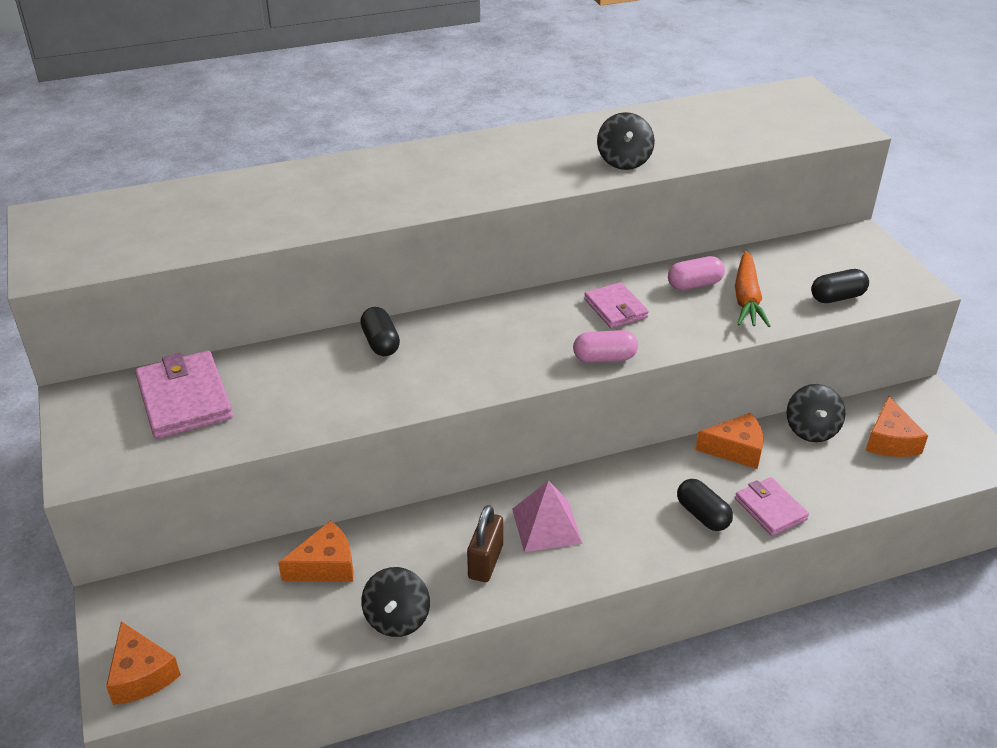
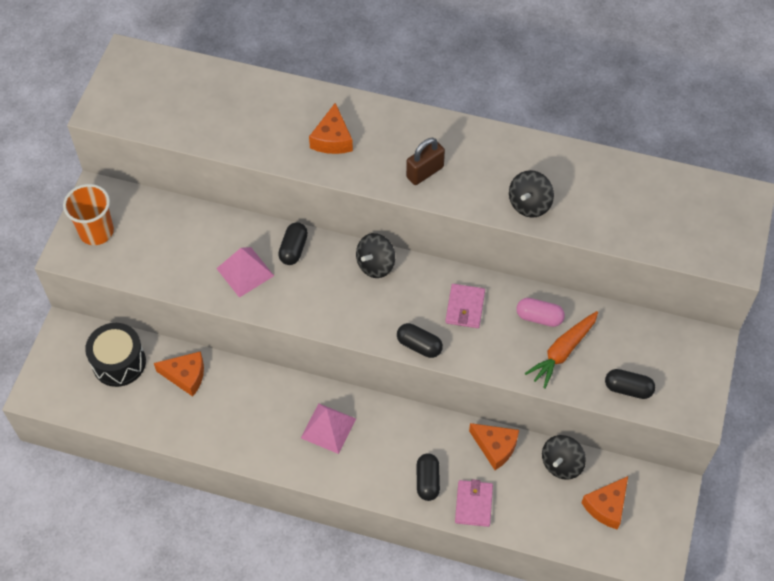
camera: 35 degrees right, 20 degrees up
(108, 433) = (96, 231): none -> orange cup
(141, 675) = (50, 387): orange cheese -> orange cheese (332, 139)
(184, 399) = (152, 229): pink wallet -> none
(222, 597) = (119, 362): none -> black drum
(342, 386) = (245, 272): none -> pink pyramid
(397, 618) = (198, 436): black spinning top -> black spinning top (375, 265)
(485, 562) = (273, 430): brown padlock -> brown padlock (425, 172)
(604, 358) = (419, 345): pink capsule -> black capsule

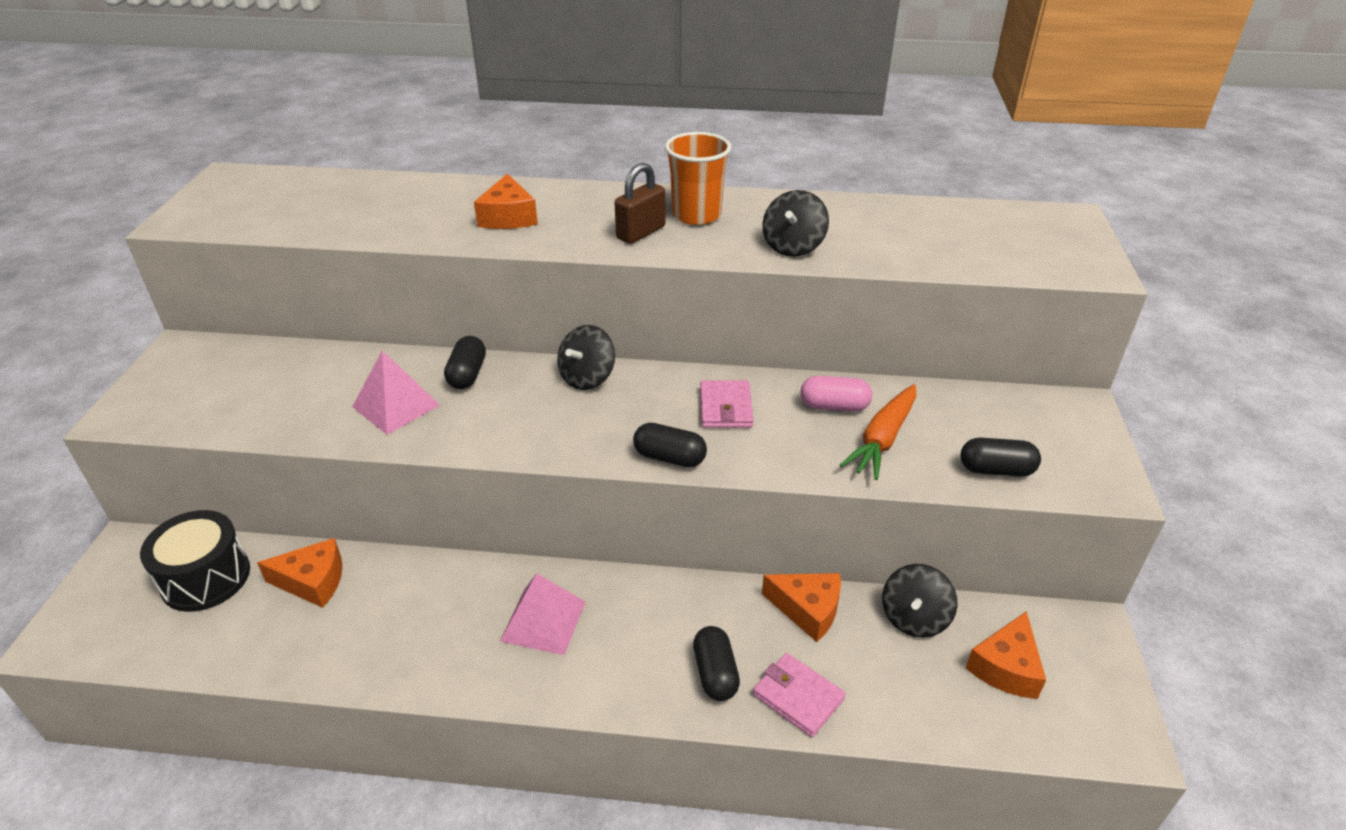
camera: 10 degrees left, 20 degrees down
(96, 231) = (172, 387): orange cup -> orange cup (696, 215)
(473, 504) = (798, 697): pink wallet -> pink wallet turned 45 degrees counterclockwise

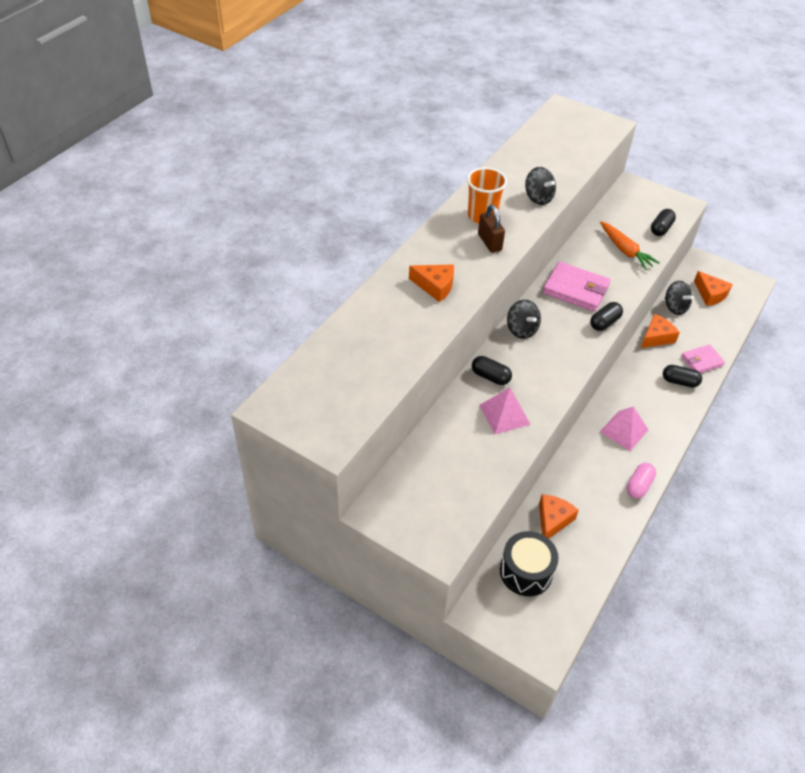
camera: 65 degrees left, 10 degrees up
(725, 408) = (575, 289): pink wallet -> pink wallet, size x1.61
(834, 406) = (593, 254): pink capsule -> pink capsule (639, 485)

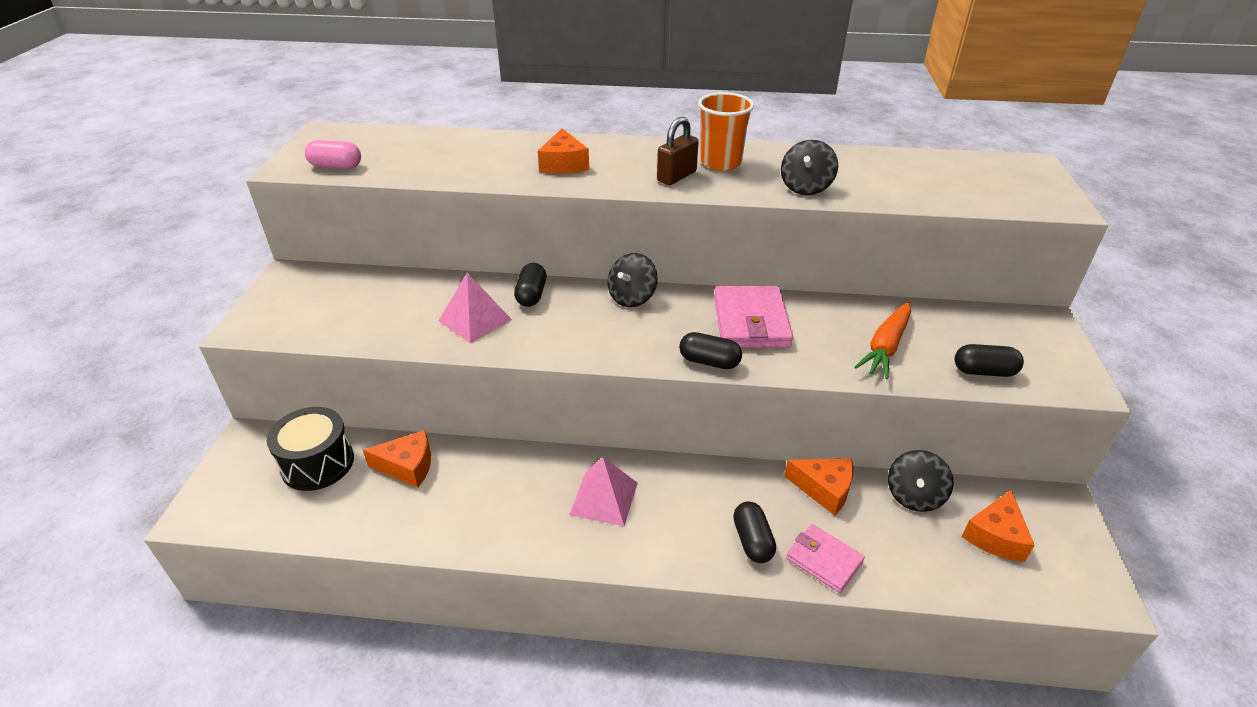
camera: 65 degrees right, 10 degrees down
(639, 485) = (508, 541): pink capsule -> pink capsule (336, 166)

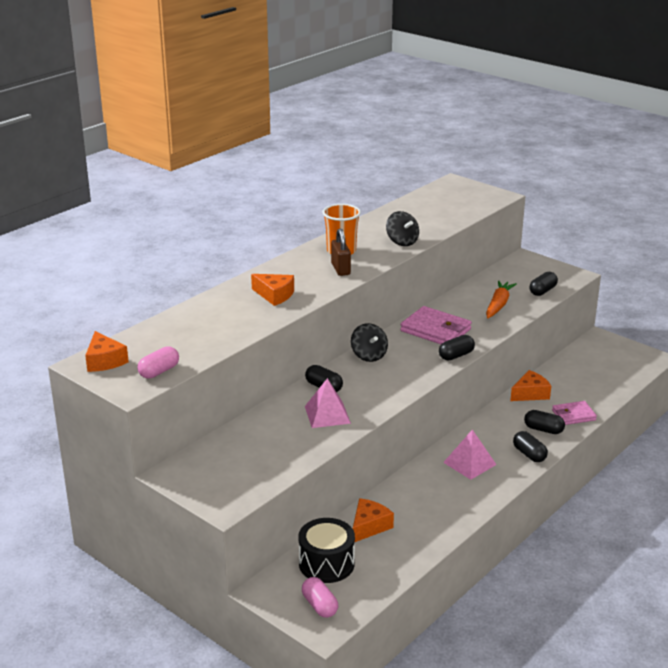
camera: 55 degrees left, 10 degrees down
(237, 492) = (319, 605): none -> pink capsule
(678, 551) = (529, 454): none -> black capsule
(885, 347) = (498, 305): orange carrot -> orange carrot turned 135 degrees counterclockwise
(914, 496) = (559, 372): black spinning top -> none
(995, 536) = (601, 364): orange cheese -> orange cheese (104, 361)

